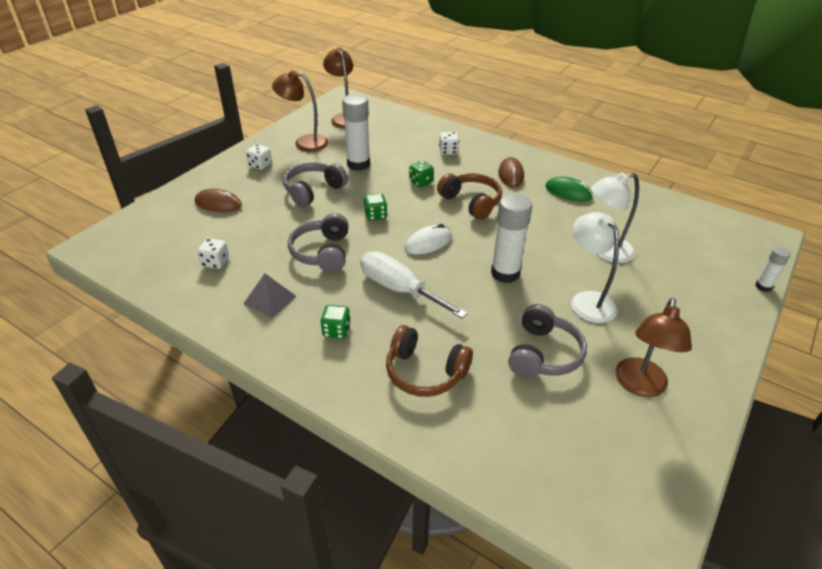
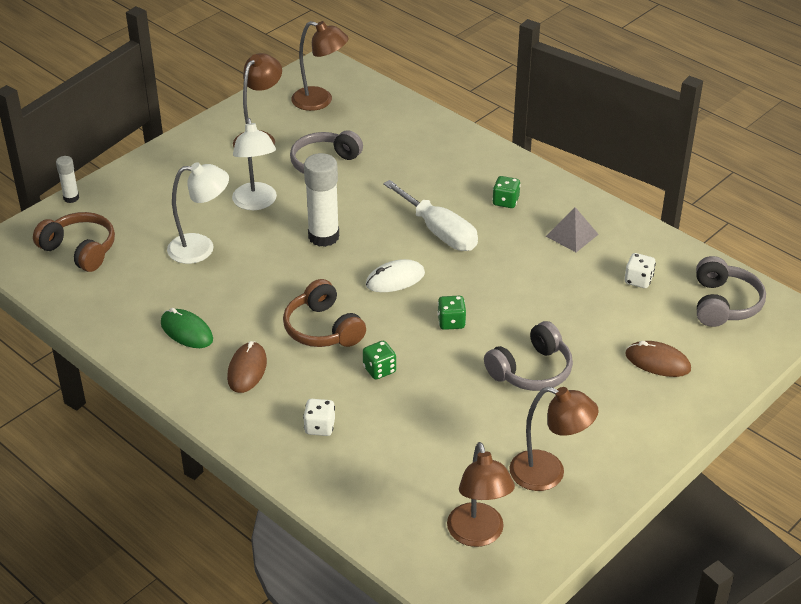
camera: 170 degrees left, 0 degrees up
(260, 165) = (613, 429): white dice -> none
(322, 252) = (518, 279): grey headphones -> grey headphones (723, 304)
(358, 164) = (464, 415): white glue stick -> none
(425, 372) = (431, 164): brown headphones -> brown headphones (80, 250)
(604, 467) = (320, 101): none -> brown lamp

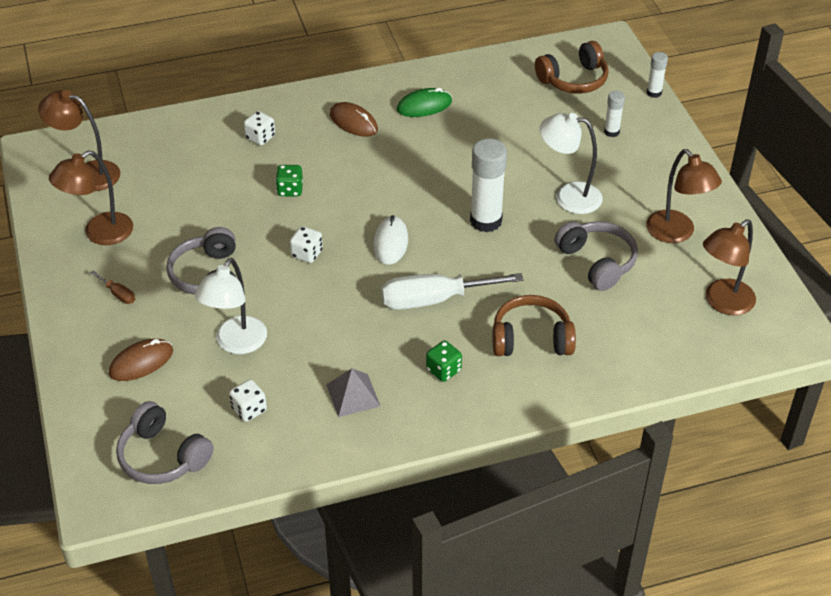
camera: 120 degrees right, 5 degrees up
(148, 205) = (611, 132): none -> white glue stick
(201, 248) = (526, 144): white lamp -> white lamp (236, 343)
(323, 329) = (364, 177): brown headphones -> brown headphones (531, 339)
(451, 322) = (307, 254): green dice -> white dice
(605, 417) = (118, 294): none -> brown screwdriver

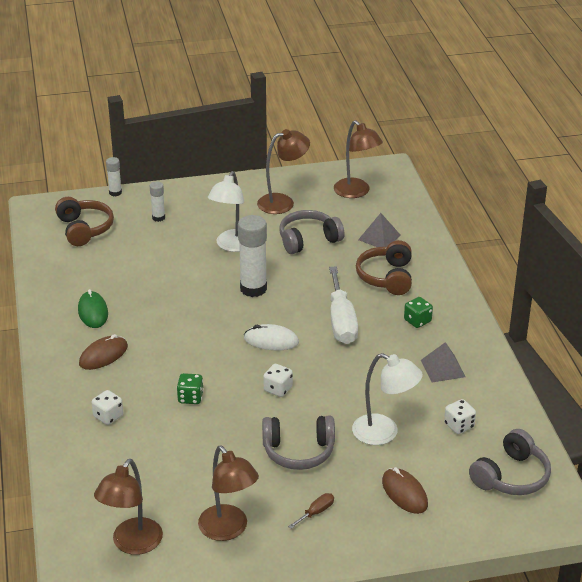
camera: 85 degrees left, 10 degrees down
(620, 329) = (379, 237): none -> grey pyramid

